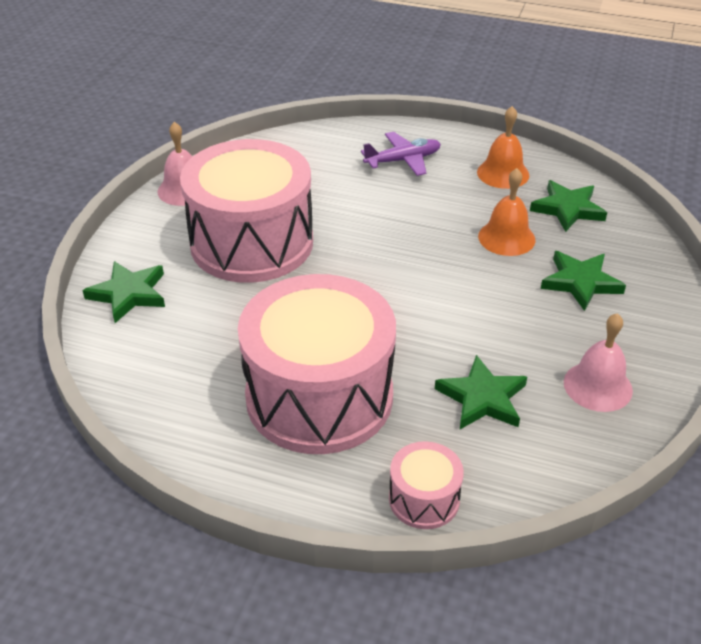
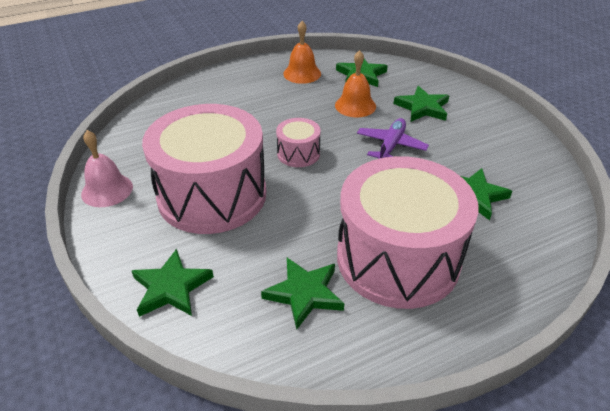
camera: 45 degrees left, 0 degrees up
(207, 366) = (304, 293): none -> green star
(403, 160) = (235, 94): purple plane -> purple plane (391, 146)
(424, 499) = (533, 271): pink drum -> pink drum (298, 153)
(597, 386) = (506, 153): pink bell -> none

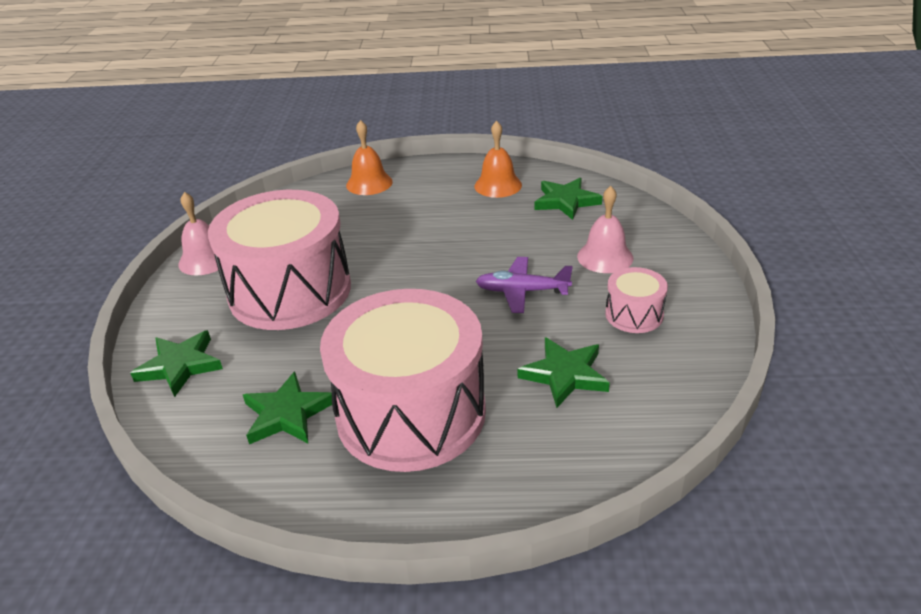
camera: 30 degrees right, 5 degrees down
(298, 153) = (411, 272): pink drum -> pink drum (634, 314)
(355, 105) = (524, 235): orange bell -> orange bell (369, 183)
(391, 146) = (522, 291): purple plane -> purple plane turned 135 degrees counterclockwise
(422, 107) = (605, 257): green star -> pink bell

